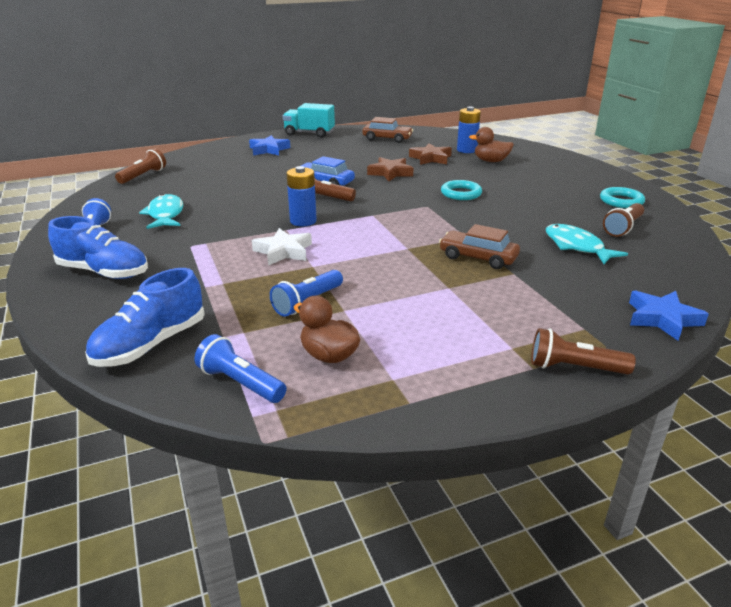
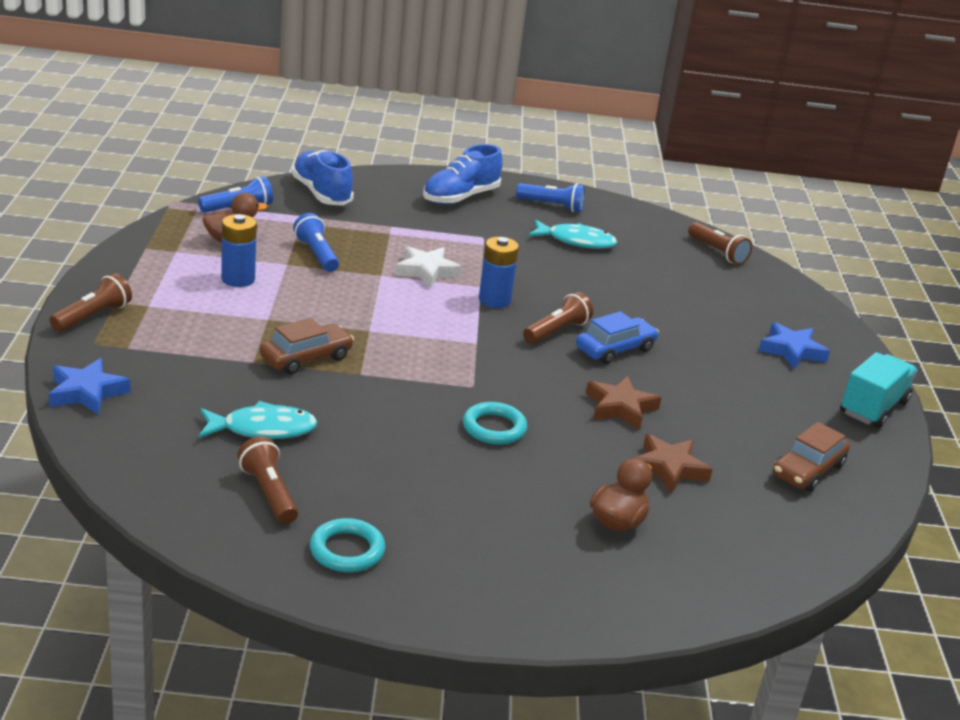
camera: 110 degrees right, 0 degrees up
(466, 150) = (694, 525): blue battery -> blue battery (238, 279)

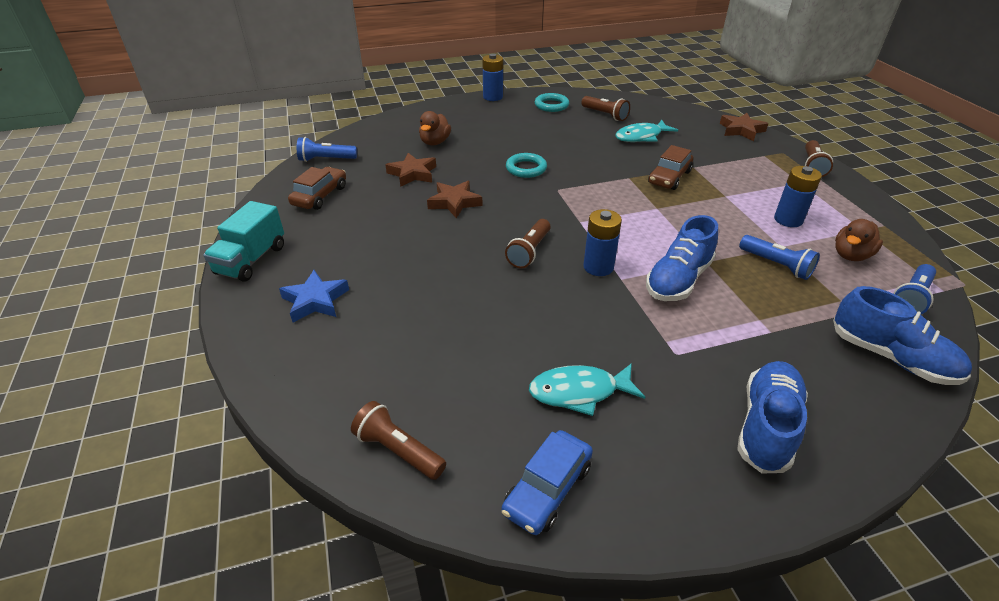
camera: 165 degrees right, 10 degrees up
(86, 392) = (741, 130): blue star -> brown star
(427, 271) = (678, 280): white star -> blue shoe
(451, 617) = (493, 97): none -> blue battery
(552, 206) = (653, 466): blue flashlight -> blue flashlight (326, 159)
(615, 349) = (475, 249): blue car -> blue car (547, 489)

